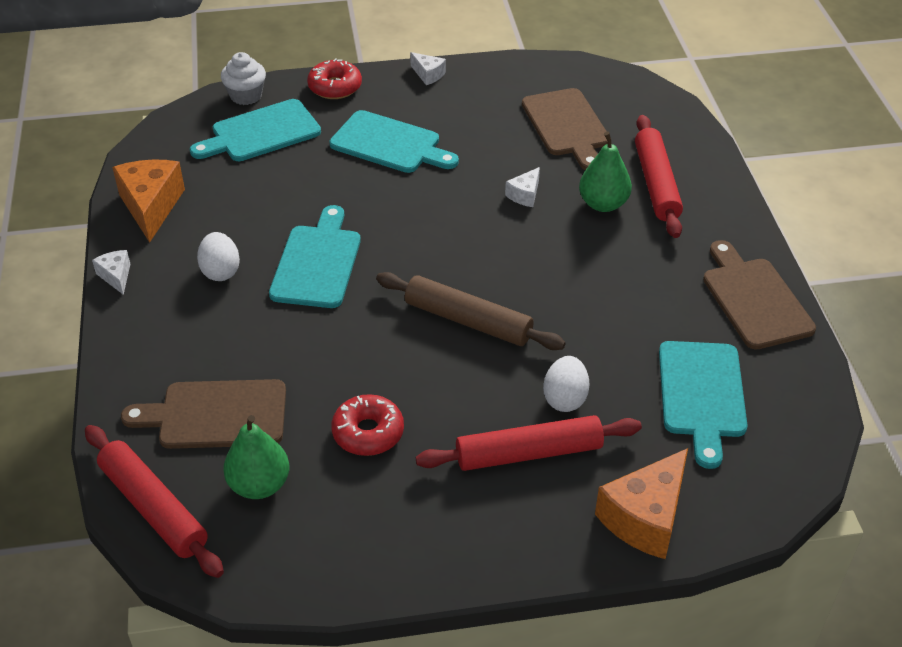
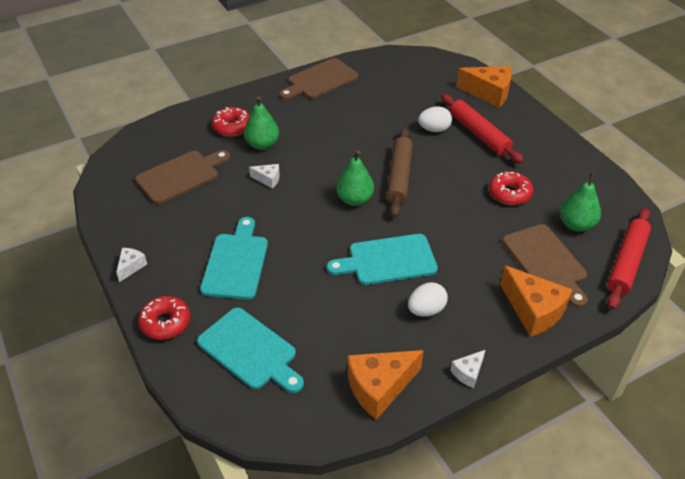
camera: 110 degrees left, 0 degrees up
(151, 366) = (533, 310): none -> orange cheese
(246, 96) = (197, 384): white cupcake -> none
(443, 263) = (354, 200): none -> green pear
(656, 184) = (232, 127): red rolling pin -> red donut
(702, 395) = (401, 88): turquoise cutting board -> none

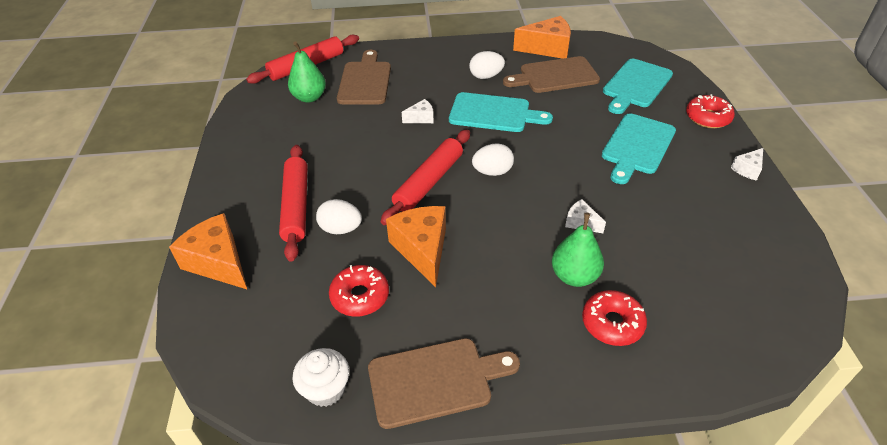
camera: 155 degrees left, 0 degrees up
(181, 176) = (695, 261): brown cutting board -> brown cutting board (555, 76)
(250, 351) = (636, 85): turquoise cutting board -> turquoise cutting board turned 120 degrees counterclockwise
(354, 200) = (492, 172): green pear -> white egg
(372, 64) = (326, 389): none -> white cupcake
(399, 177) = (429, 182): brown rolling pin -> red rolling pin
(468, 373) = (482, 42): white cheese -> white cheese (421, 118)
(509, 193) = (335, 136): red donut -> red donut (360, 296)
(533, 310) = (407, 58): orange cheese -> orange cheese (422, 249)

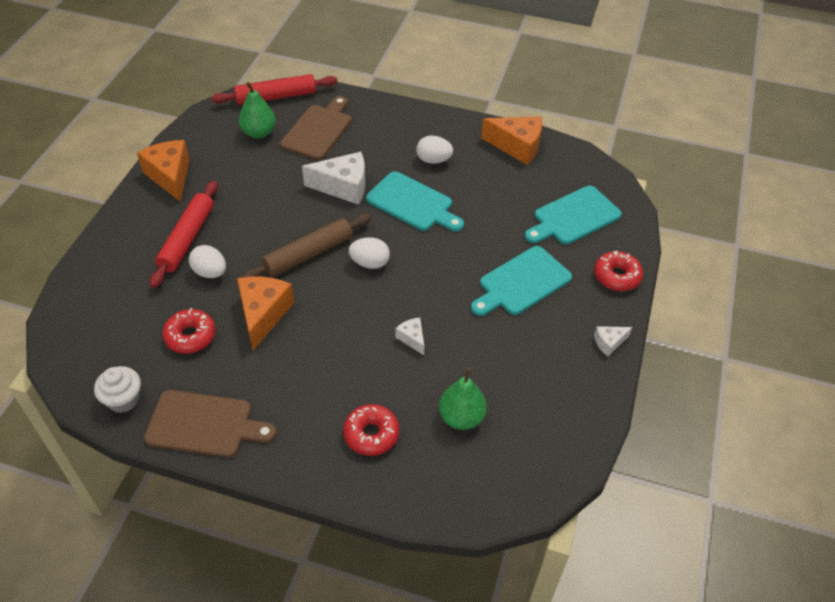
camera: 20 degrees right, 5 degrees up
(218, 262) = (102, 268): orange cheese -> orange cheese (170, 176)
(421, 118) = (343, 187): white cheese -> white cheese, size x1.98
(429, 182) = (308, 254): red rolling pin -> brown rolling pin
(555, 76) = (501, 181): brown cutting board -> none
(574, 276) = (370, 383): green pear -> green pear (461, 417)

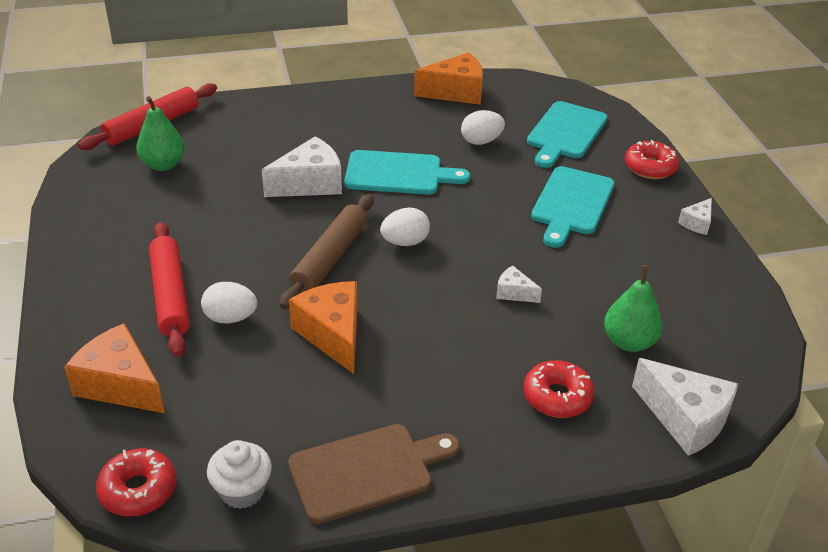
camera: 30 degrees left, 10 degrees down
(170, 176) = (89, 241): orange cheese -> orange cheese (120, 385)
(190, 336) = (266, 390): red donut -> red donut (138, 490)
(318, 130) = (232, 141): brown cutting board -> none
(433, 160) = (384, 129): white egg -> white egg (481, 141)
(447, 497) = (685, 419): none -> white cheese

